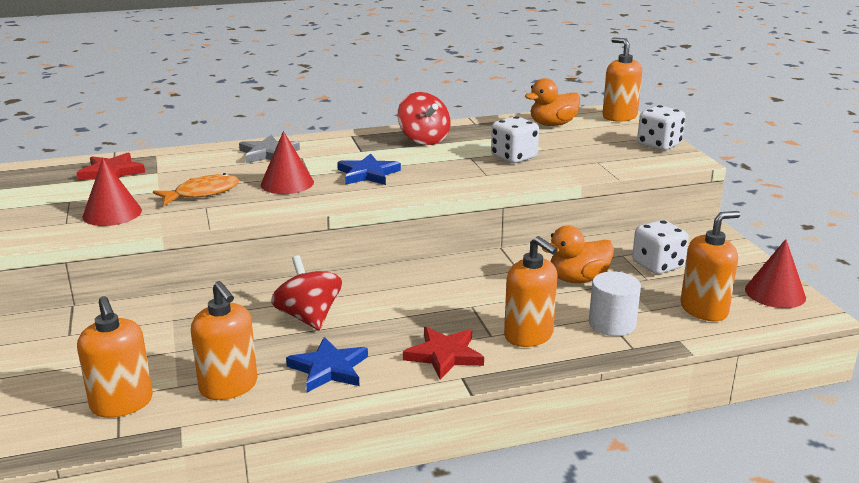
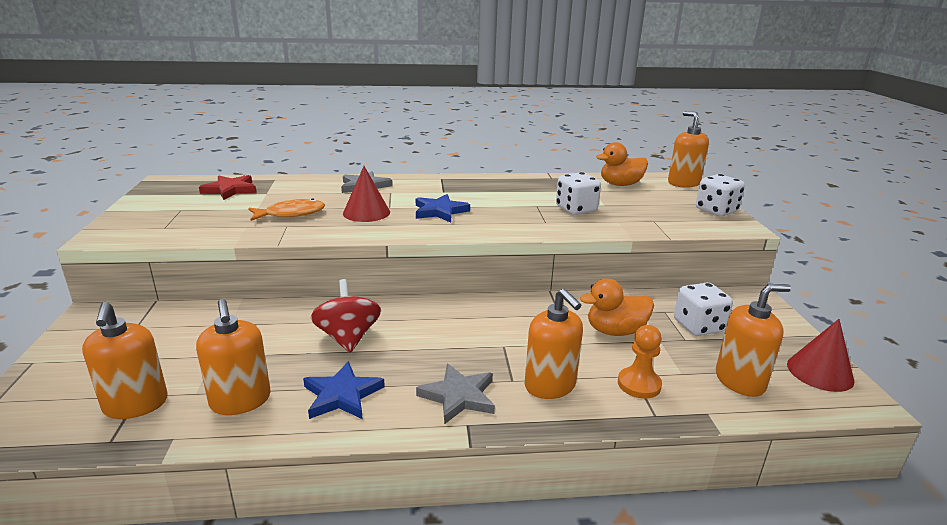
camera: 10 degrees right, 0 degrees up
(112, 213) = (206, 223): red cone -> none
(424, 139) = (501, 187): red spinning top -> none
(444, 355) = (458, 396): red star -> grey star
(612, 324) = (639, 384): white cylinder -> orange pawn

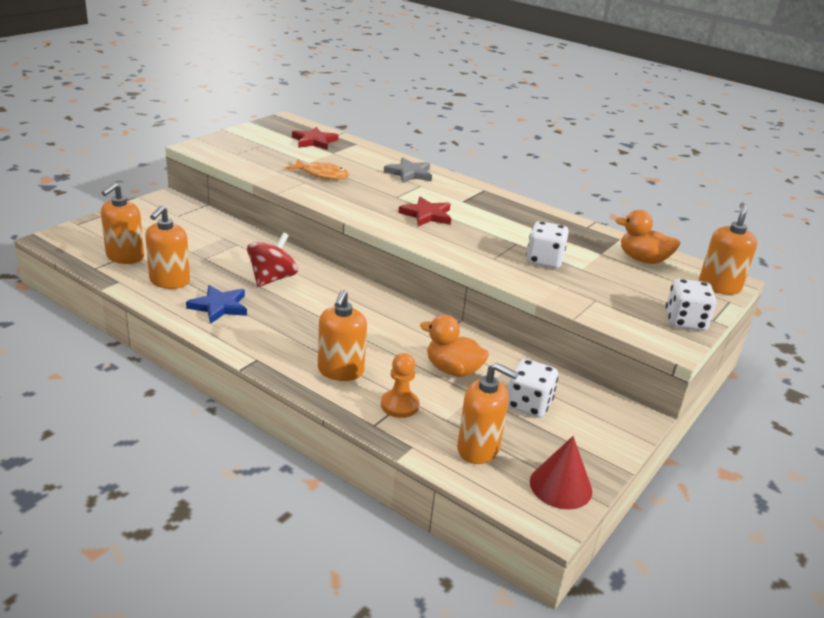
camera: 40 degrees right, 5 degrees up
(366, 212) = (372, 194): red cone -> none
(440, 211) = (427, 215): blue star -> red star
(458, 396) = (277, 343): grey star -> none

